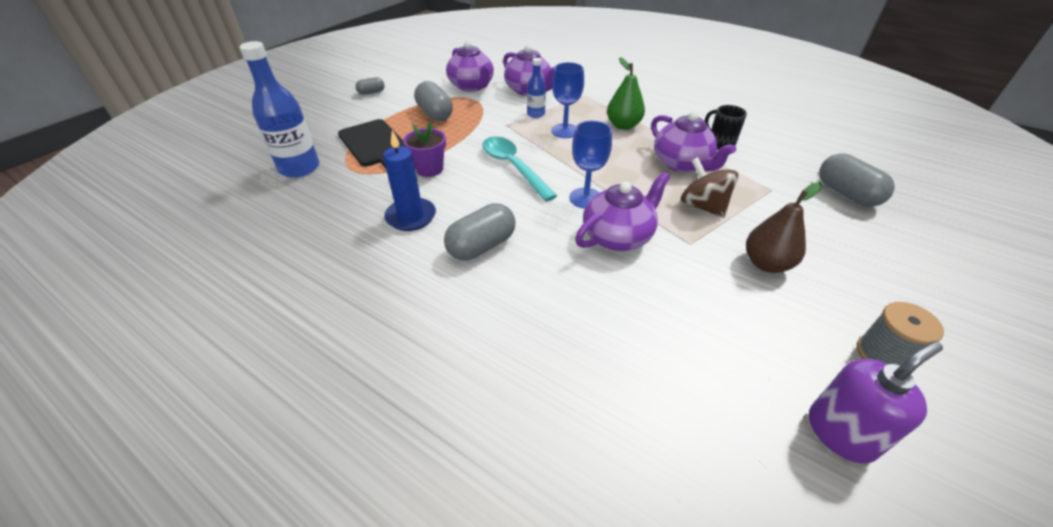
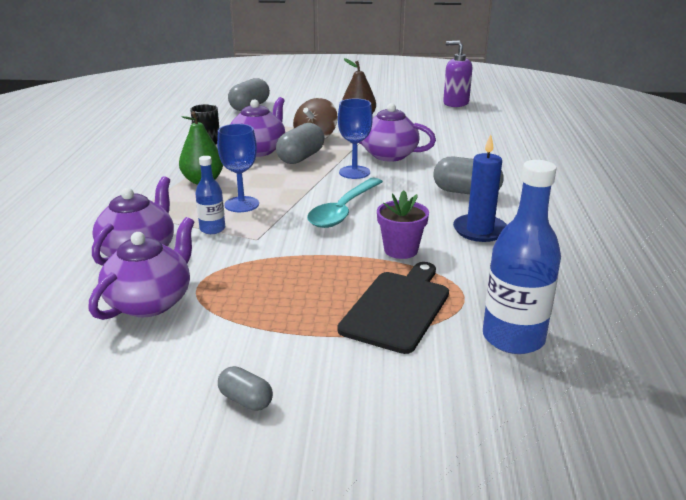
camera: 120 degrees left, 15 degrees down
(435, 114) = (272, 297): grey capsule -> grey capsule (301, 158)
(882, 355) = (397, 98): grey spool -> none

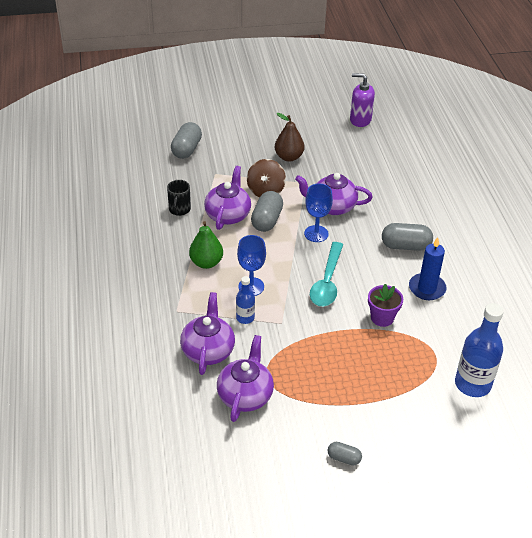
camera: 15 degrees left, 15 degrees up
(398, 308) = (399, 372): black cutting board -> none

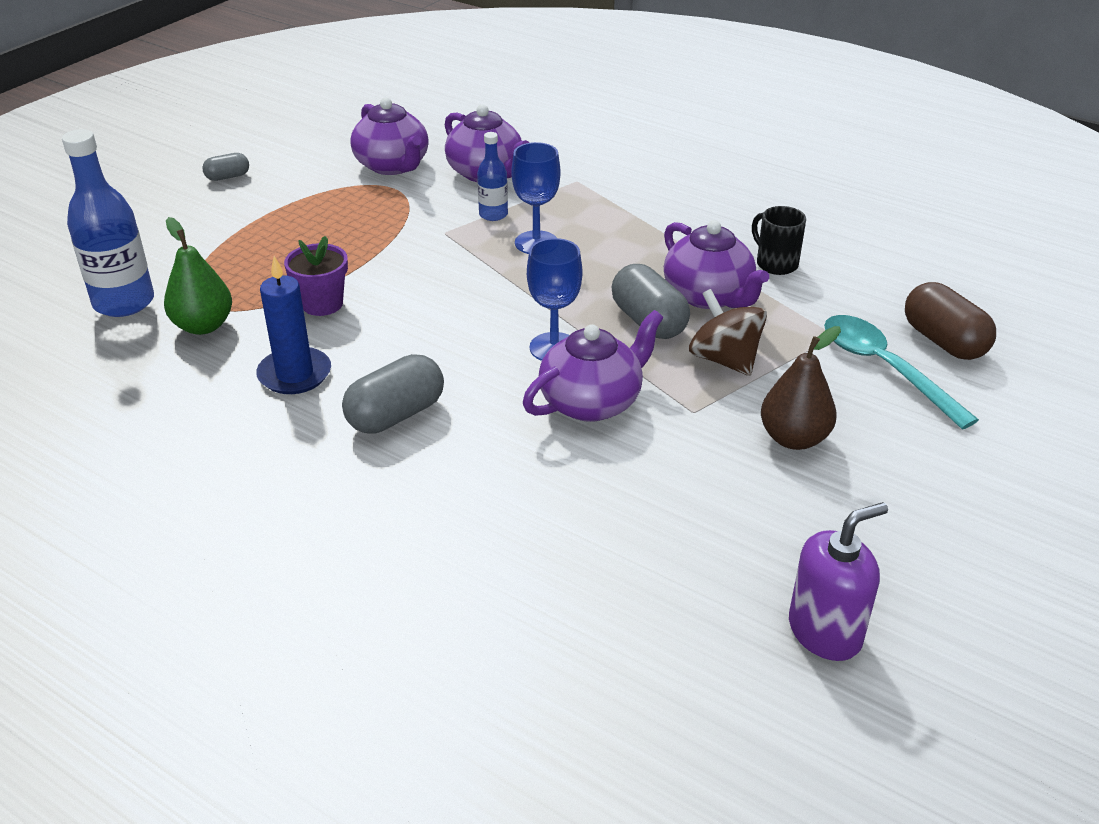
camera: 135 degrees right, 5 degrees down
(186, 149) = (944, 341): grey capsule -> brown capsule
(206, 263) = (630, 234): green pear -> green pear (203, 326)
(327, 282) = (450, 300): turquoise spoon -> turquoise spoon (884, 368)

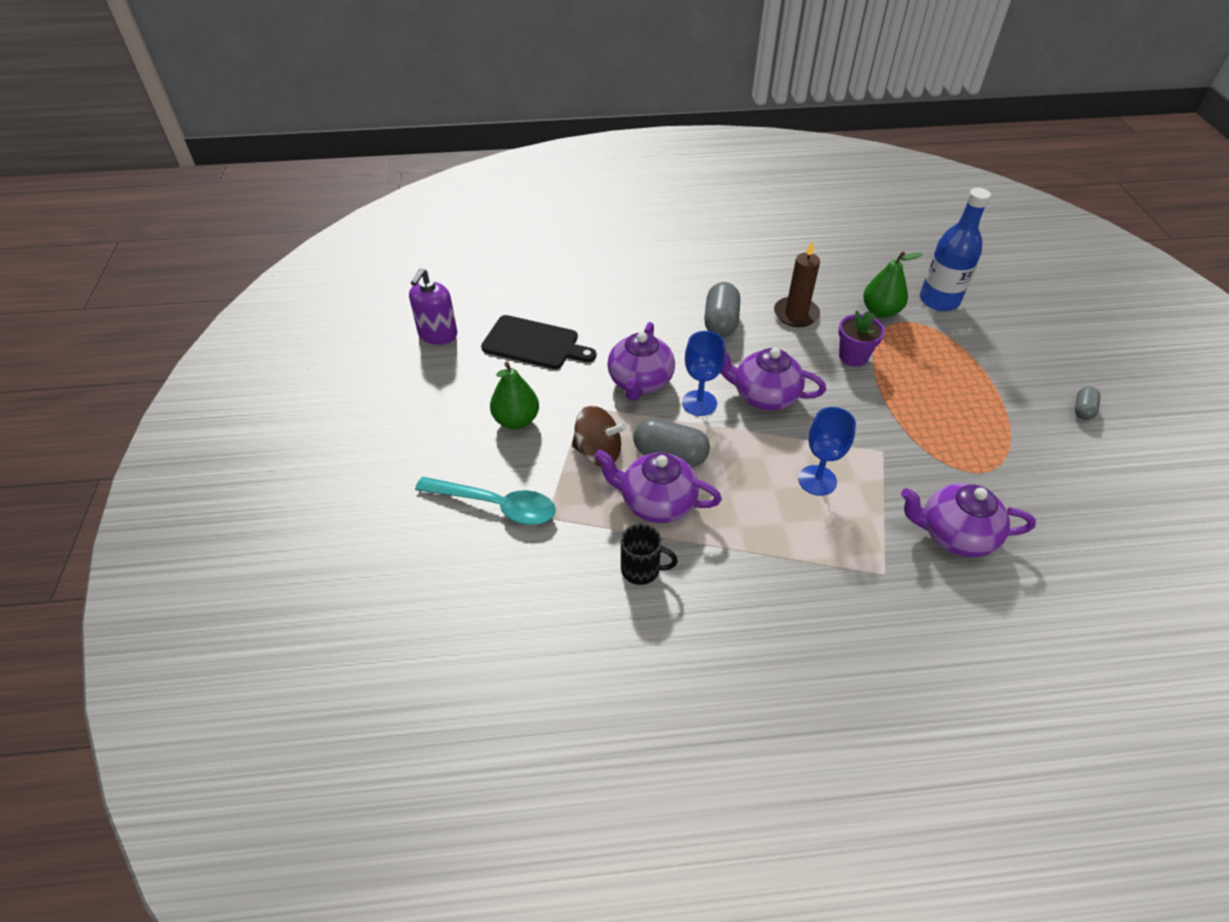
camera: 140 degrees right, 10 degrees up
(295, 374) = (796, 314): blue candle -> brown candle
(393, 166) = (1022, 495): purple teapot -> purple teapot (764, 396)
(493, 215) = (881, 490): blue bottle -> none
(679, 527) = (534, 344): none -> black cutting board
(794, 438) = (516, 420): brown pear -> green pear
(944, 341) = (469, 558): brown capsule -> none

